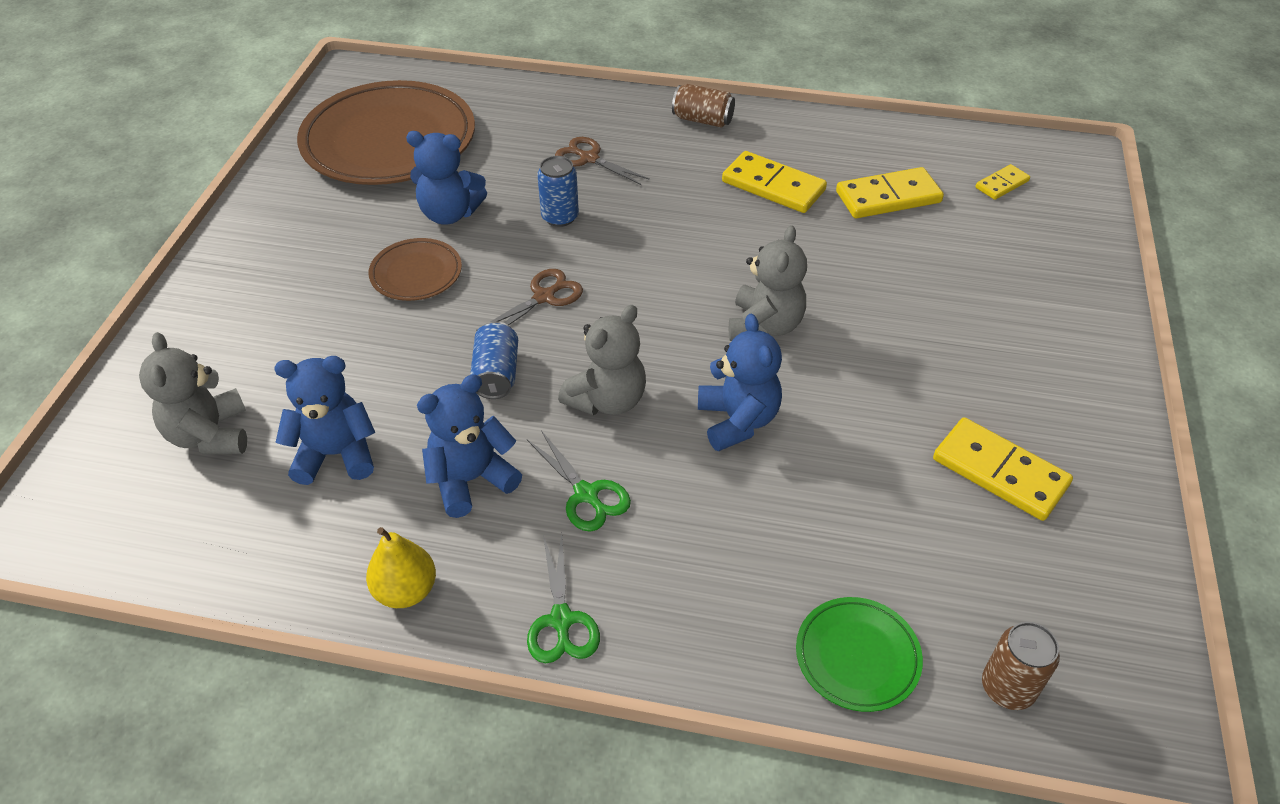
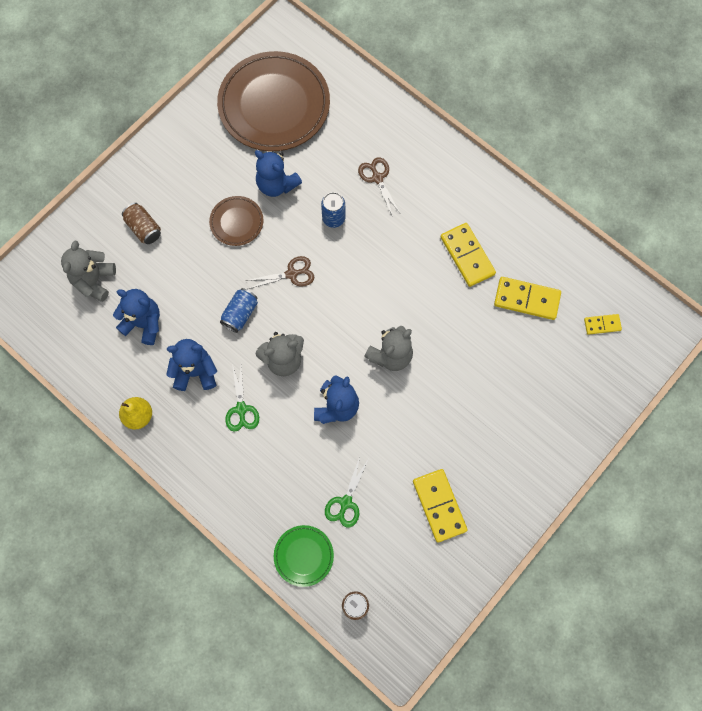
camera: 30 degrees right, 25 degrees up
(561, 620) = (193, 467): green scissors -> green scissors (345, 502)
(702, 120) = (464, 178): brown can -> brown can (144, 228)

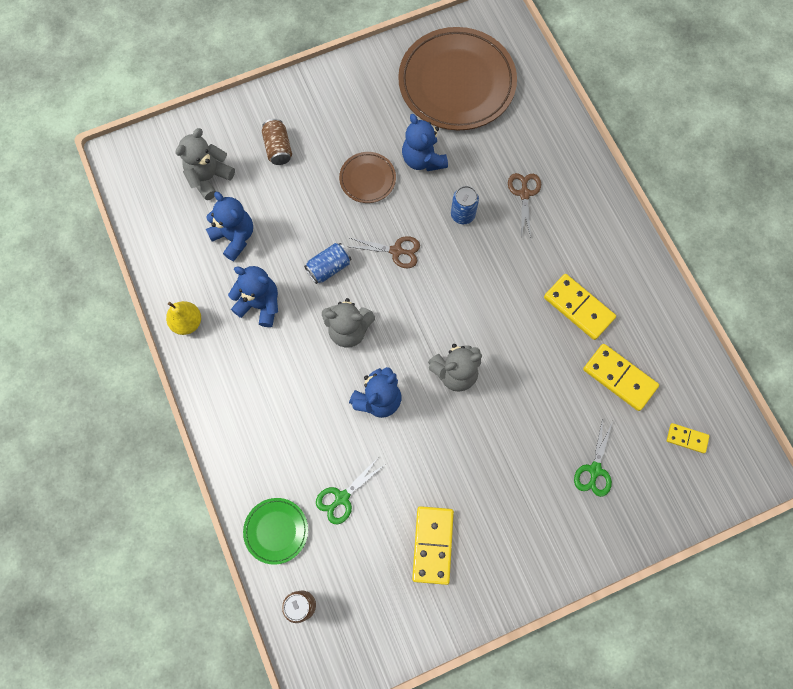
camera: 25 degrees right, 0 degrees up
(241, 409) = (286, 359): green scissors -> green scissors (594, 470)
(467, 256) = (578, 308): yellow domino -> yellow domino turned 45 degrees counterclockwise

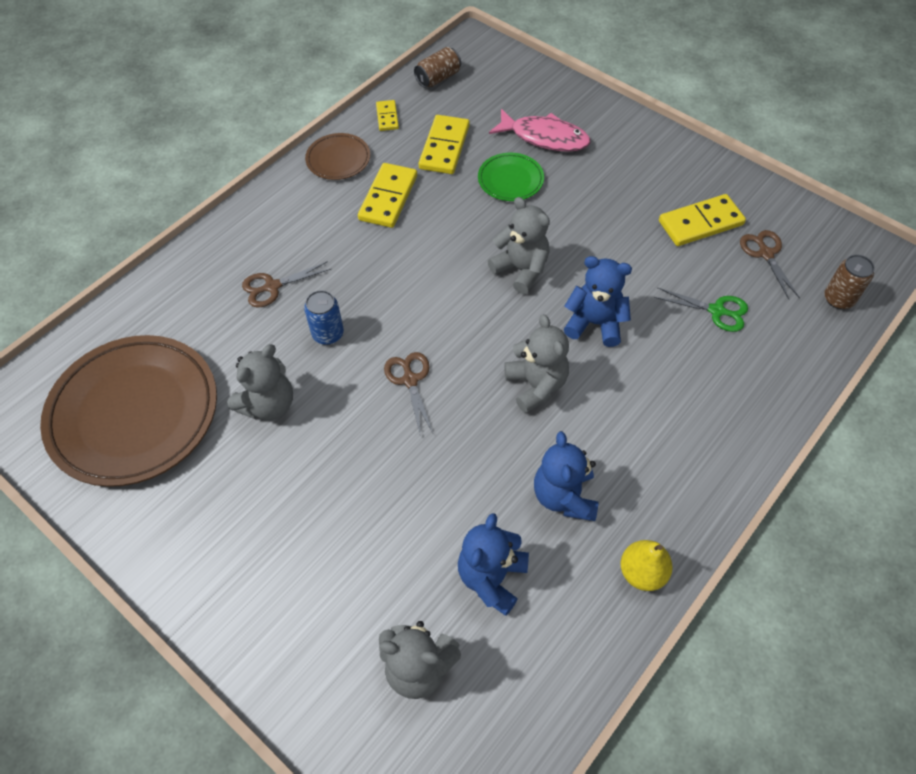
camera: 115 degrees left, 15 degrees down
(276, 531) = (794, 352): green plate -> green plate (510, 180)
(278, 148) = (326, 591): brown can -> brown can (438, 78)
(329, 268) = (471, 441): blue can -> none
(367, 179) = (325, 454): brown plate -> brown plate (338, 159)
(374, 578) = (765, 254): none -> brown scissors
(423, 159) = (268, 404): blue teddy bear -> grey teddy bear
(594, 470) = (544, 137): green scissors -> pink fish
(687, 438) = (473, 90): yellow domino -> yellow domino (387, 117)

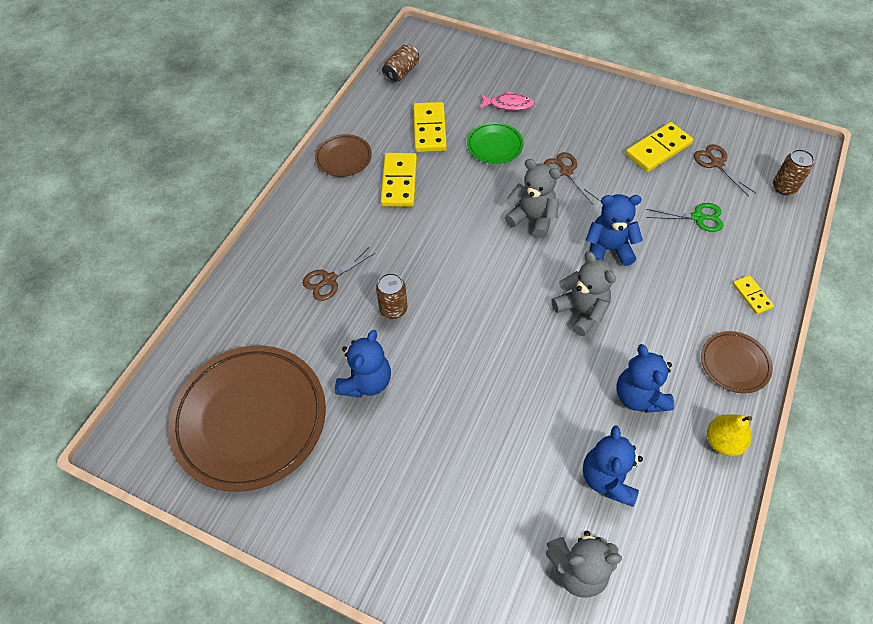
camera: 15 degrees left, 0 degrees up
(268, 404) = (366, 381): grey teddy bear -> blue teddy bear
(328, 334) = (393, 309): blue can -> brown can
(387, 117) = (371, 113): yellow domino -> yellow domino (752, 296)
(410, 380) = (478, 331): brown scissors -> brown scissors (566, 171)
(544, 137) = (508, 104): pink fish -> pink fish, size x0.65
(693, 488) = (734, 364): none -> brown plate

